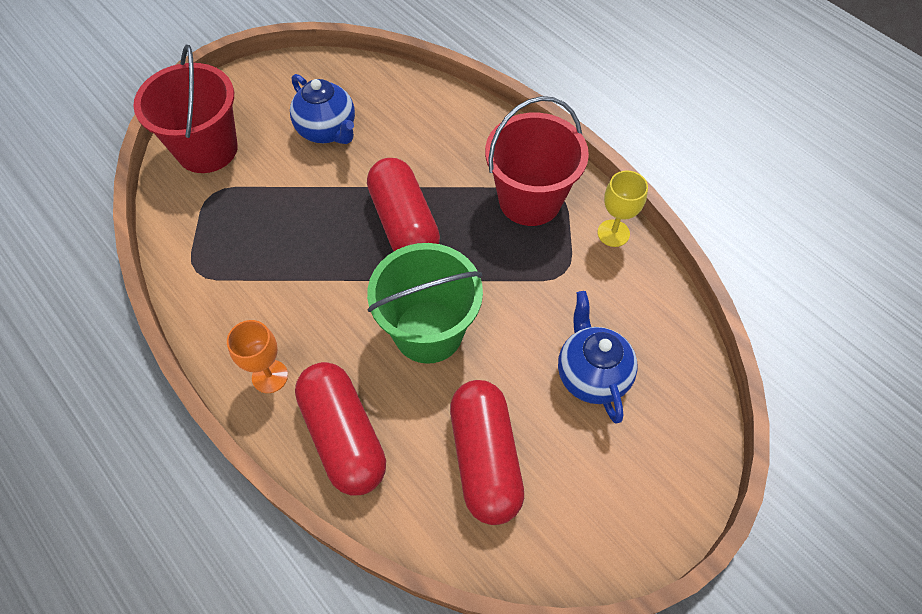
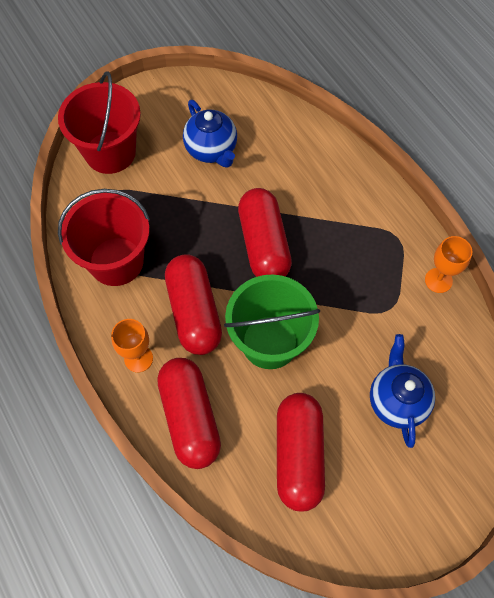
camera: 10 degrees right, 5 degrees up
(331, 311) = (194, 312): none -> red capsule
(530, 200) = (372, 239): red bucket -> red bucket (116, 261)
(613, 233) = (438, 280): yellow goblet -> orange goblet

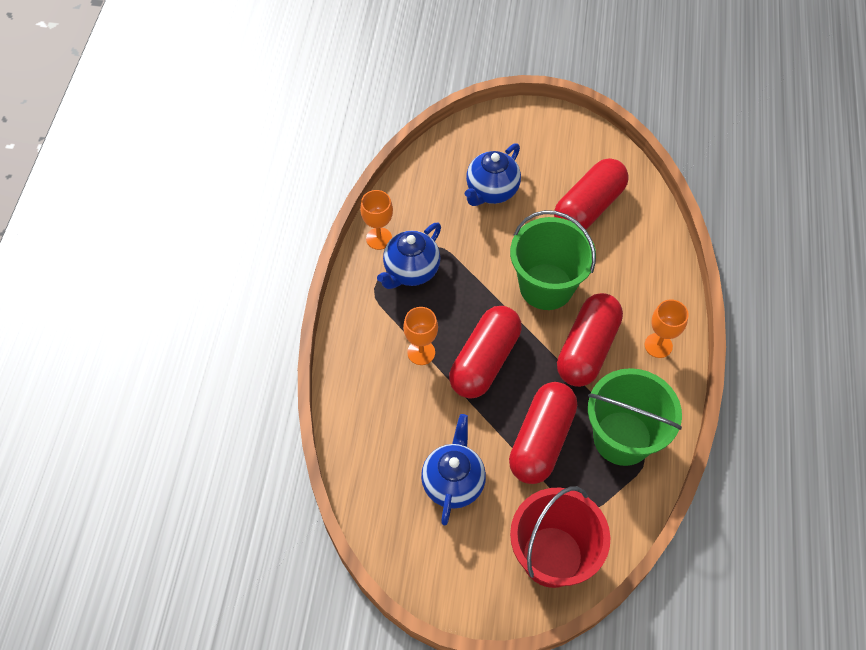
camera: 140 degrees left, 5 degrees down
(116, 261) = (622, 438): red bucket -> green bucket
(190, 417) = (647, 279): red capsule -> red capsule (541, 440)
(315, 216) = (421, 352): none -> orange goblet
(386, 272) = (411, 271): none -> blue teapot

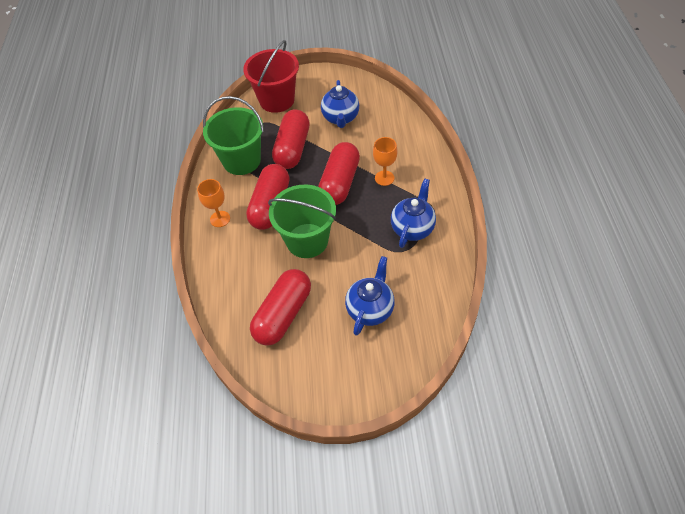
camera: 170 degrees right, 5 degrees down
(379, 238) = (447, 247): orange goblet -> none

